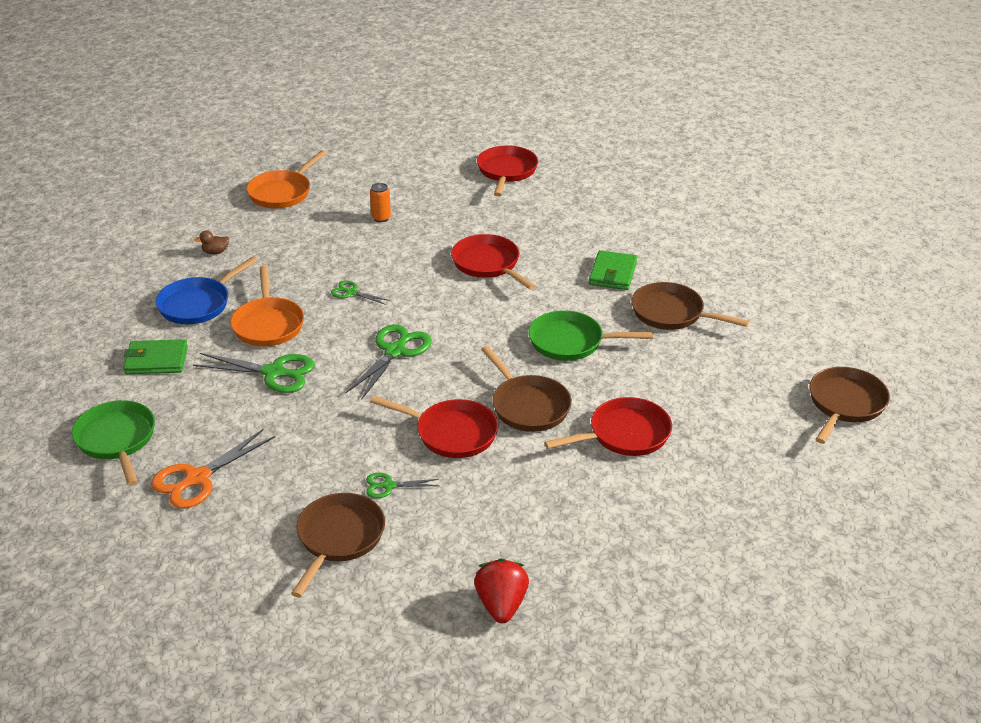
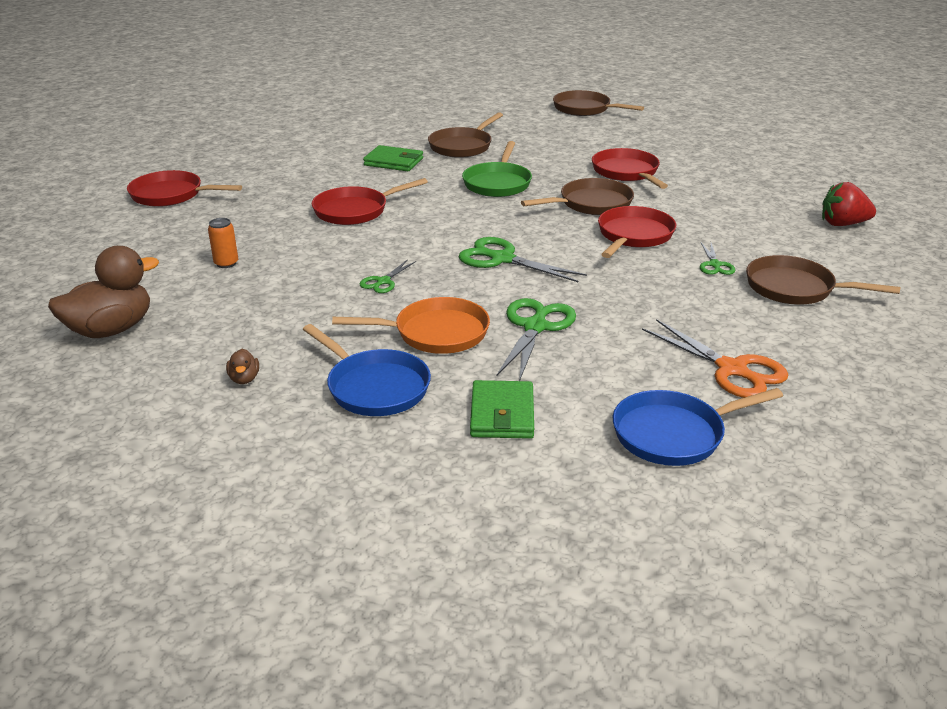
camera: 85 degrees left, 5 degrees down
(117, 440) = (674, 434): green pan -> blue pan
(283, 192) = (111, 330): orange pan -> brown duck

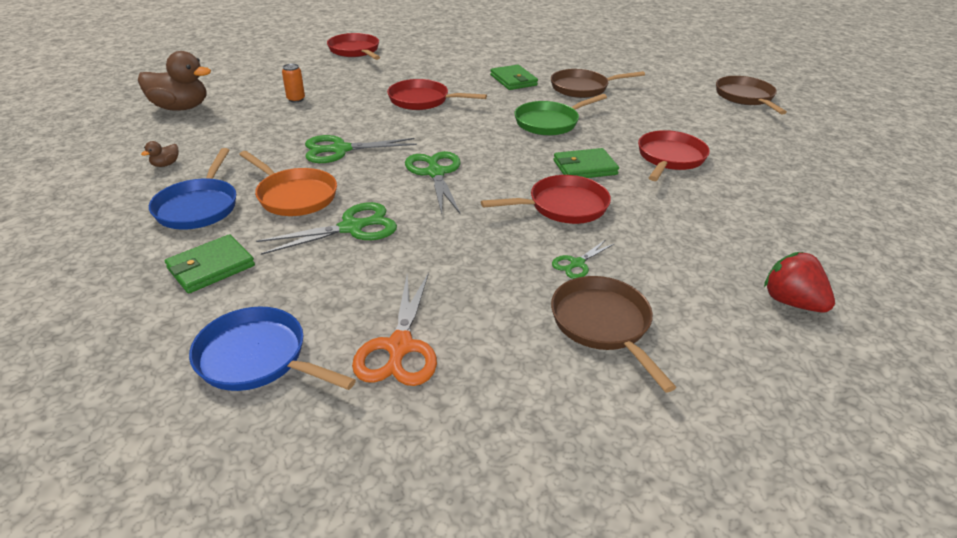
camera: 45 degrees right, 5 degrees up
(383, 281) = (340, 150): green scissors -> green scissors, size x1.83
(591, 204) = (584, 167): brown pan -> green wallet

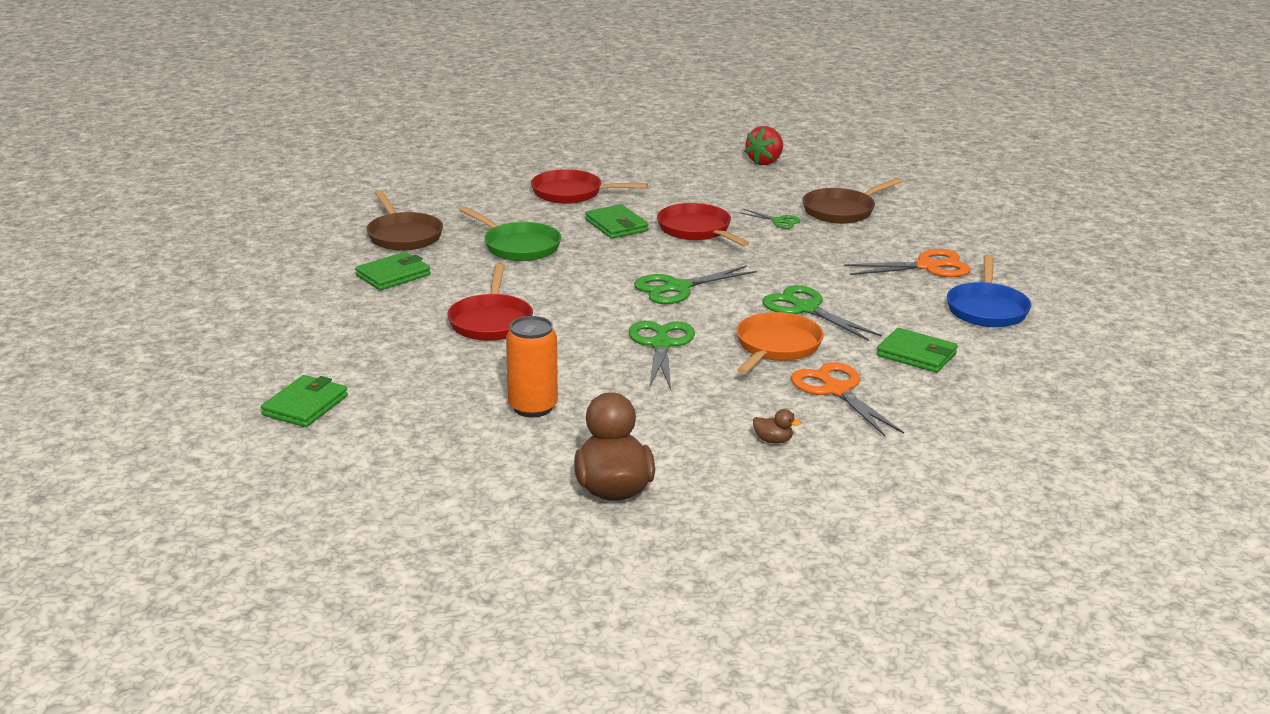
camera: 105 degrees left, 10 degrees down
(199, 206) = (836, 390): blue pan -> orange scissors
(296, 99) = (533, 407): orange can -> orange can, size x1.76
(340, 150) = (661, 345): green scissors -> green scissors turned 150 degrees counterclockwise
(355, 51) = (305, 405): red pan -> green wallet
(745, 97) = (396, 161): brown pan -> none

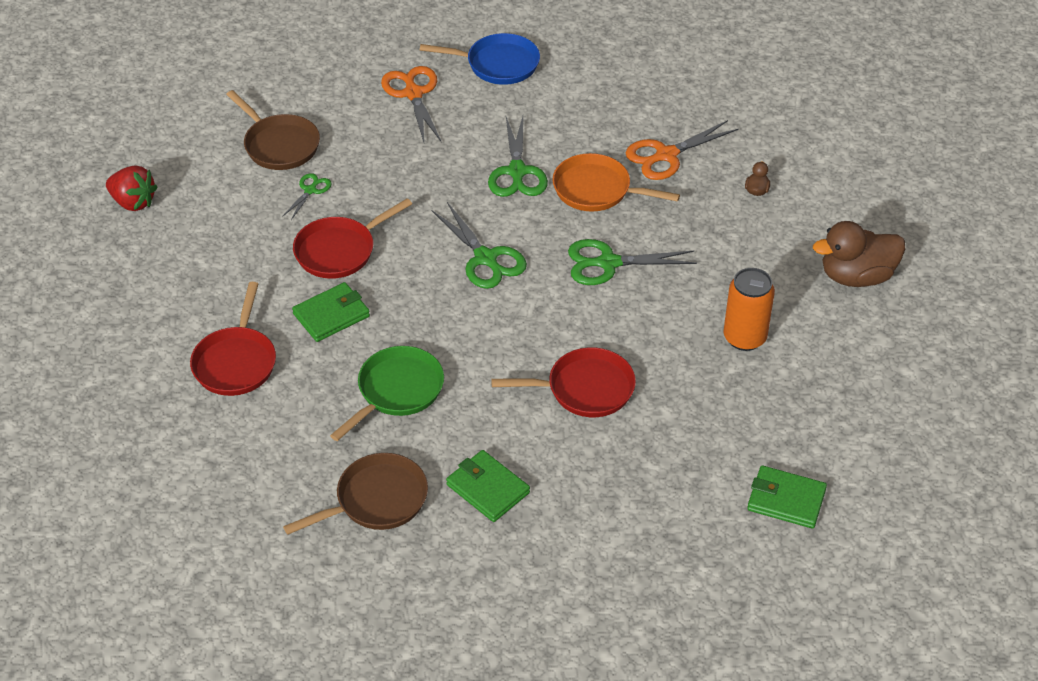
camera: 95 degrees left, 20 degrees up
(806, 309) = (517, 171): green scissors -> green scissors turned 45 degrees counterclockwise
(916, 354) = (593, 109): green wallet -> none

